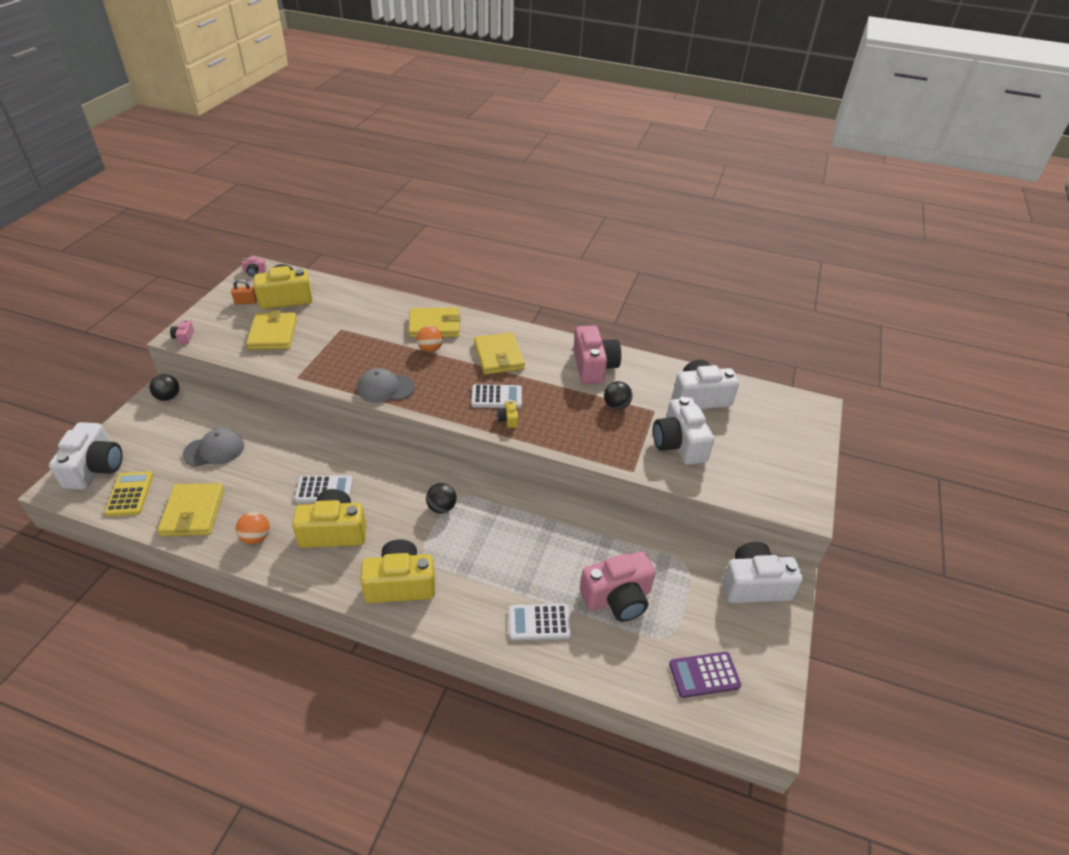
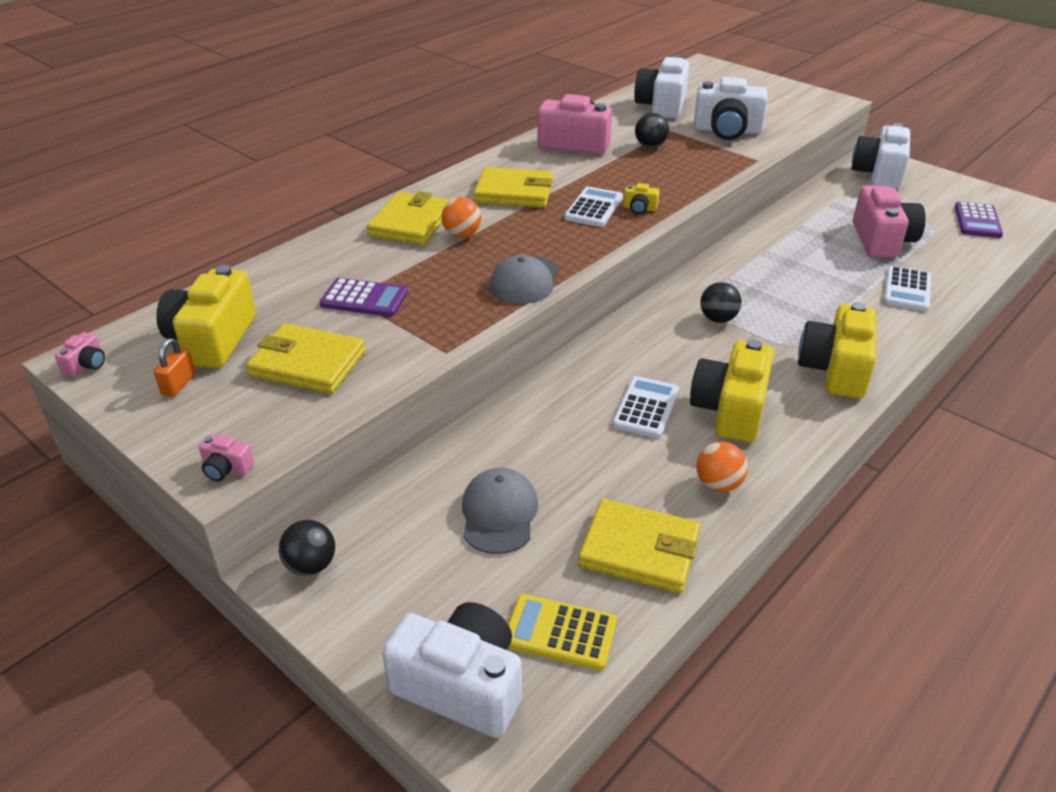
camera: 65 degrees left, 5 degrees down
(341, 333) = (364, 299): none -> purple calculator

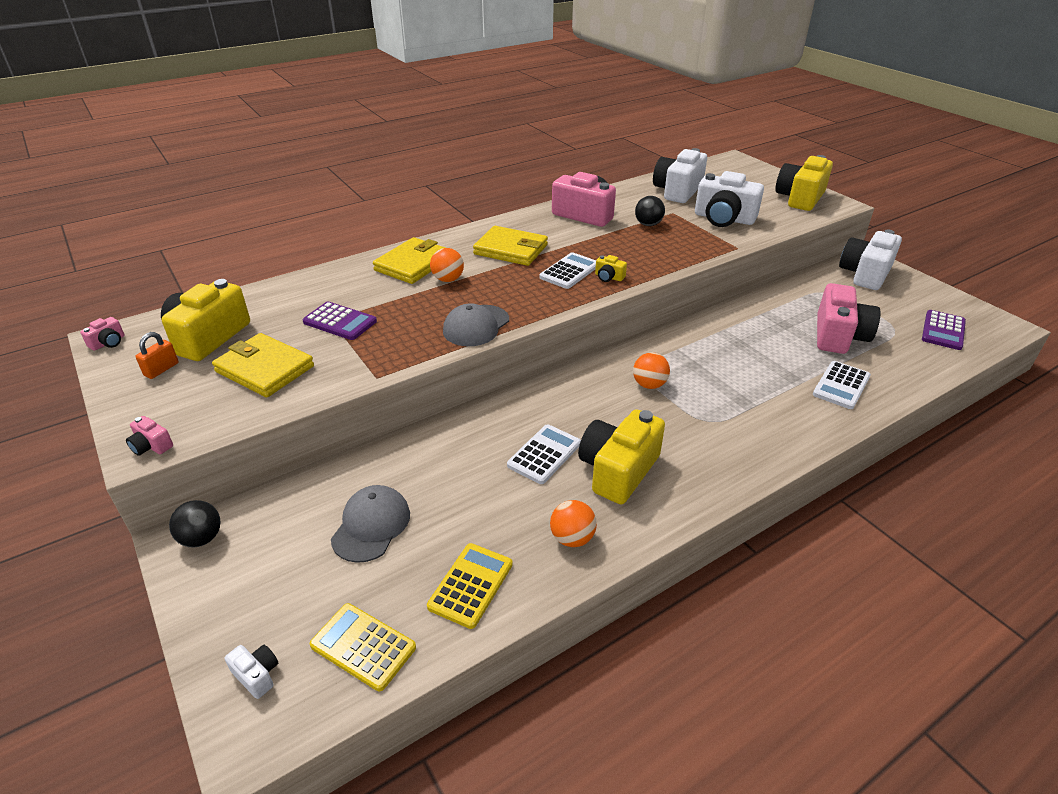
camera: 15 degrees right, 0 degrees up
(461, 685) = (257, 675): white camera -> white camera, size x0.43
(639, 550) = (470, 585): yellow wallet -> yellow calculator
(718, 319) = (649, 385): black ball -> orange ball
(835, 370) = (734, 450): yellow camera -> yellow camera (800, 198)

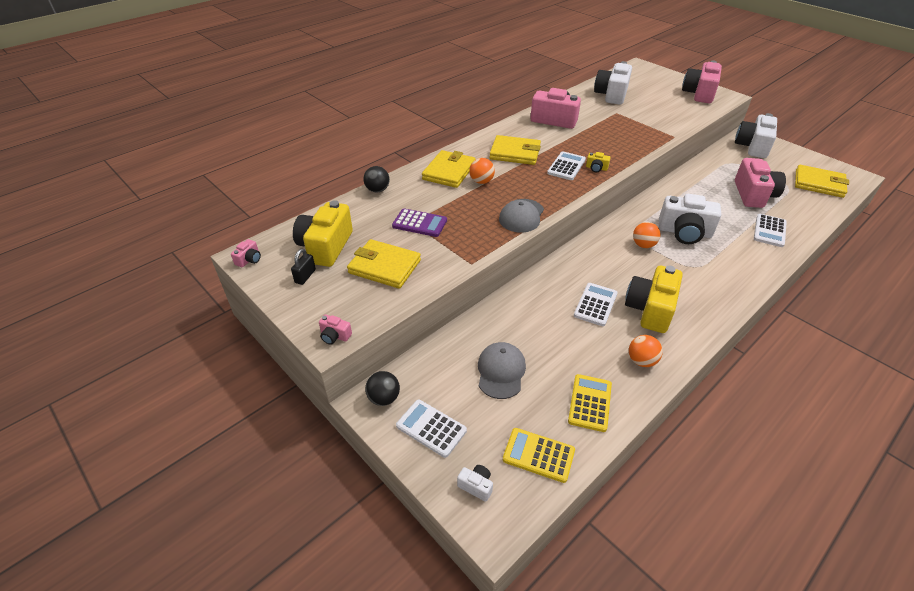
camera: 10 degrees left, 5 degrees up
(161, 369) = (305, 276): orange padlock -> black padlock
(240, 587) = (431, 428): none -> white calculator
(648, 224) = (603, 124): black ball -> black ball (377, 190)
(724, 218) = (654, 114): white camera -> white camera (684, 232)
(800, 198) = (699, 94): yellow camera -> pink camera
(943, 331) = (819, 184): purple calculator -> yellow wallet

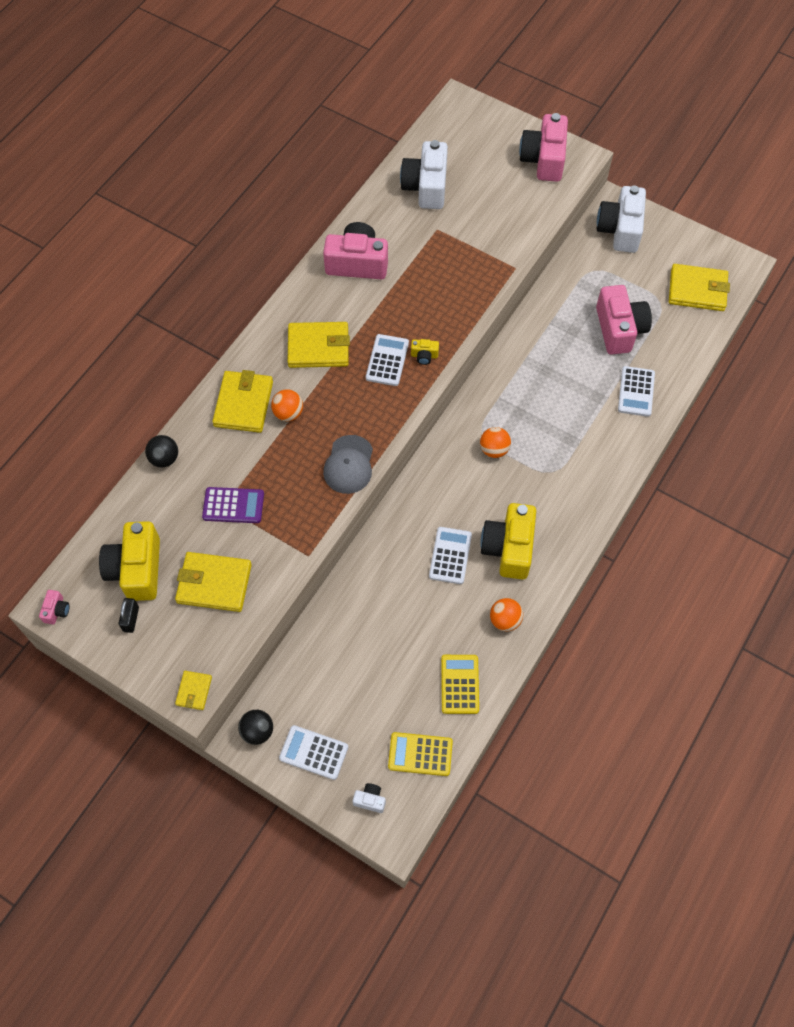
camera: 15 degrees left, 20 degrees up
(335, 336) = (194, 691): pink camera -> yellow wallet
(501, 371) = (366, 669): grey cap -> none
(684, 232) = (539, 417): white camera -> none

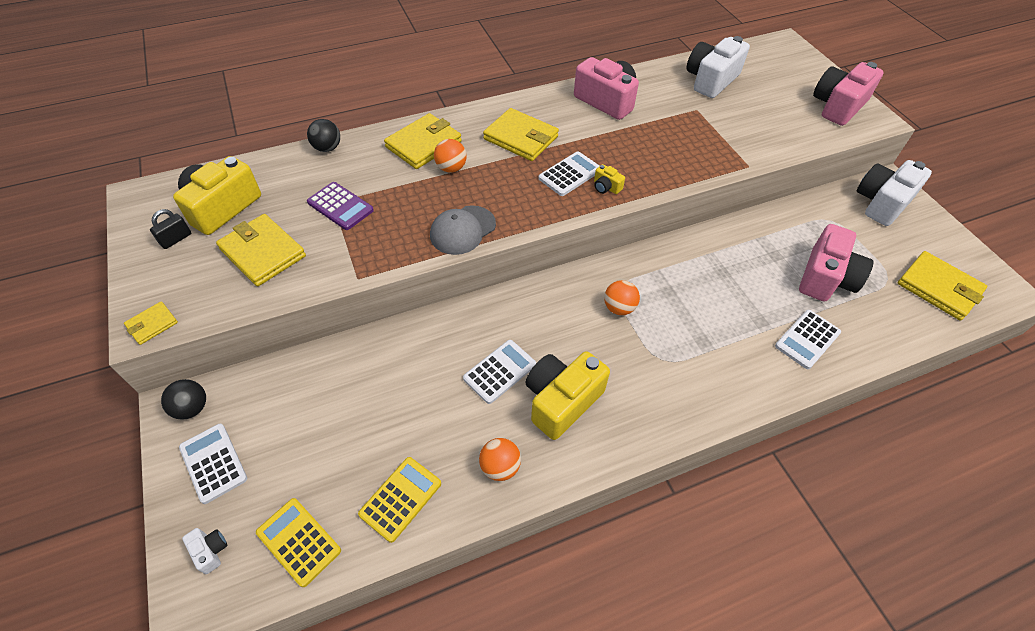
camera: 35 degrees right, 10 degrees down
(56, 610) = (137, 201): pink camera -> none

